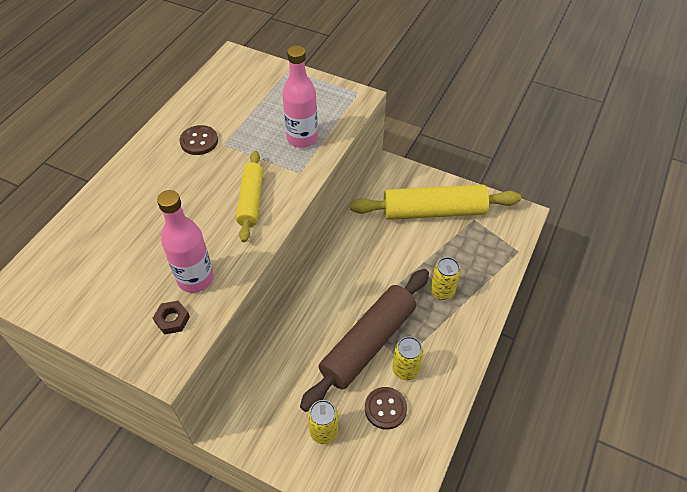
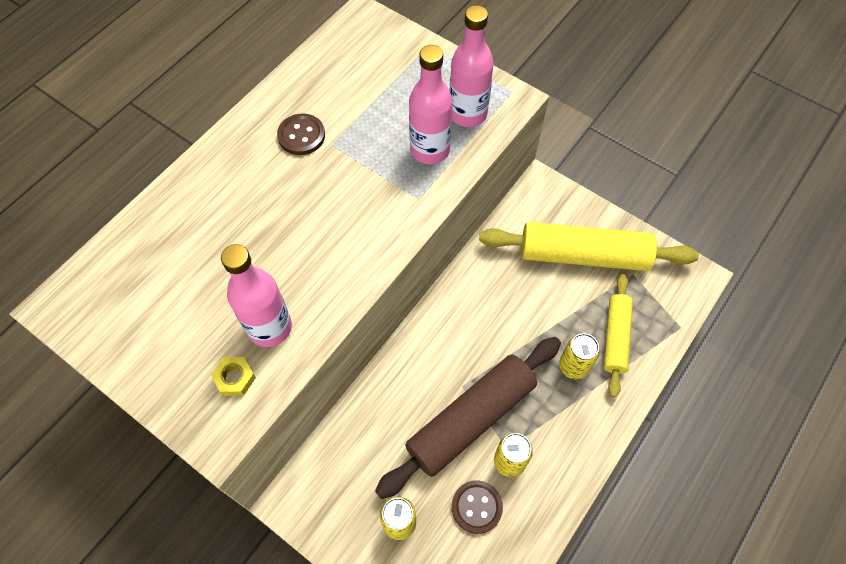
camera: 10 degrees right, 10 degrees up
(172, 319) = (235, 378): brown nut -> yellow nut
(251, 200) = (352, 229): yellow rolling pin -> yellow rolling pin (615, 337)
(327, 111) = (468, 114): none -> pink bottle

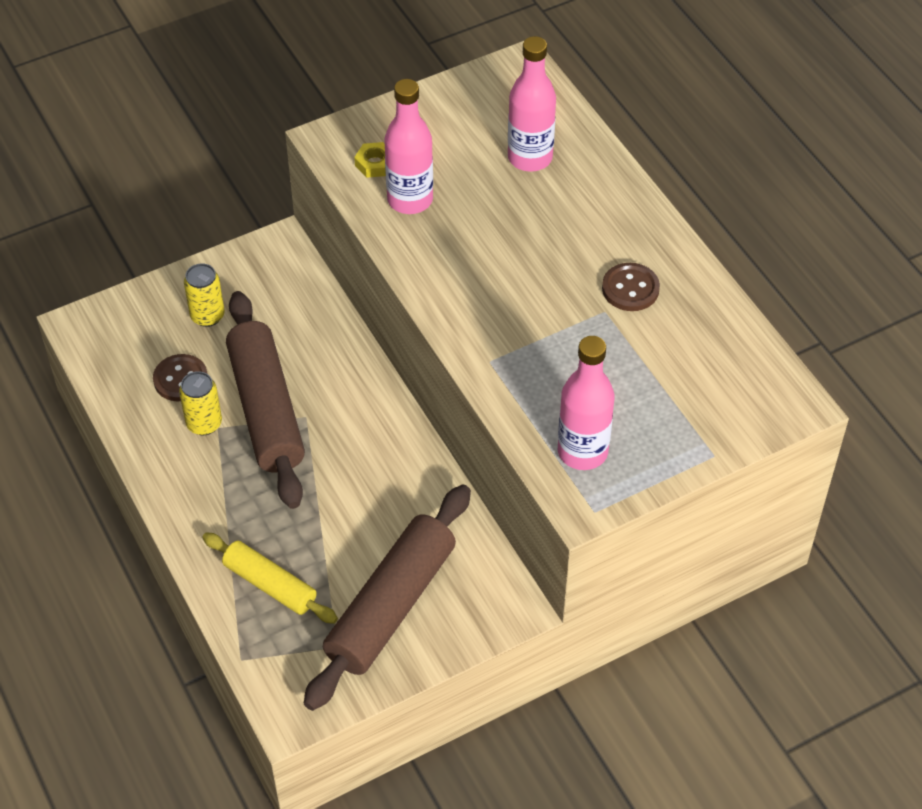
camera: 115 degrees right, 10 degrees down
(430, 150) = (548, 395): pink bottle -> pink bottle (530, 158)
(573, 366) = (263, 526): yellow can -> none
(583, 255) = (391, 606): yellow rolling pin -> brown rolling pin

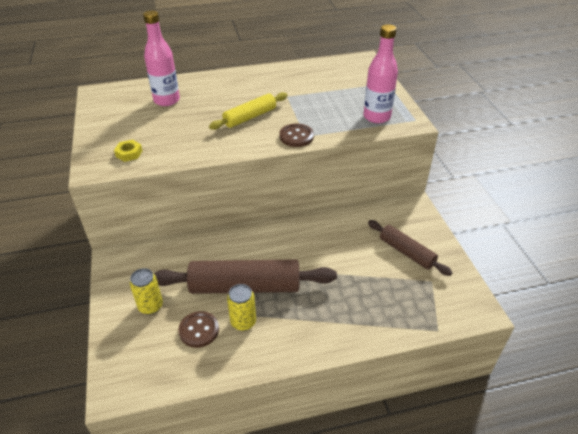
camera: 75 degrees left, 10 degrees down
(270, 584) = (383, 306): yellow rolling pin -> yellow rolling pin (250, 117)
(391, 606) = (406, 252): brown rolling pin -> brown rolling pin, size x0.58
(410, 200) = (168, 145): pink bottle -> none
(630, 289) = (276, 87): brown button -> brown button (296, 136)

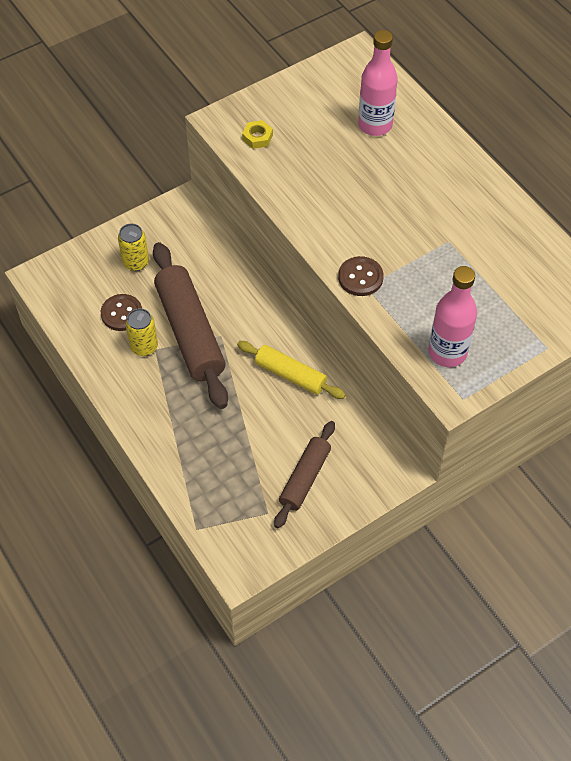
camera: 70 degrees right, 15 degrees up
(250, 117) = (379, 218): yellow rolling pin -> yellow rolling pin (290, 375)

